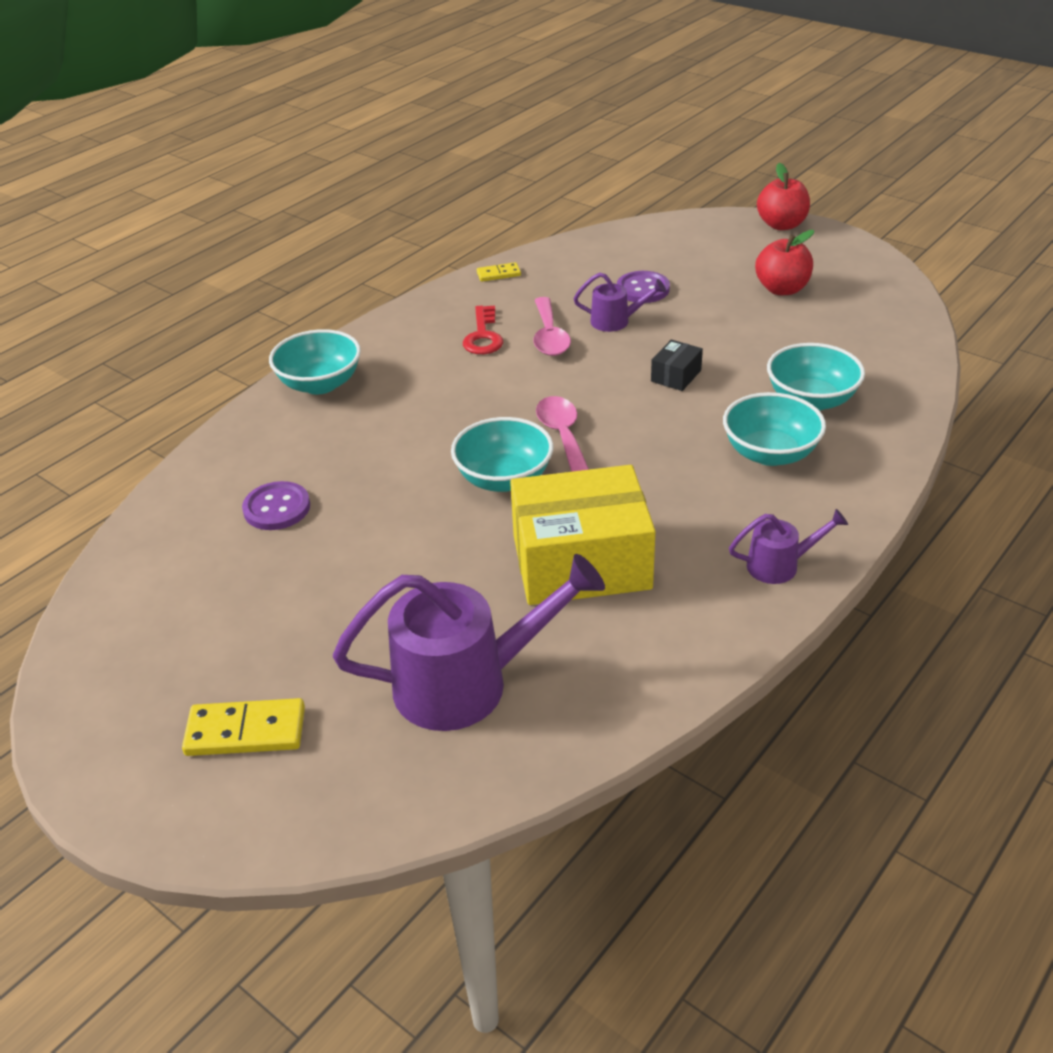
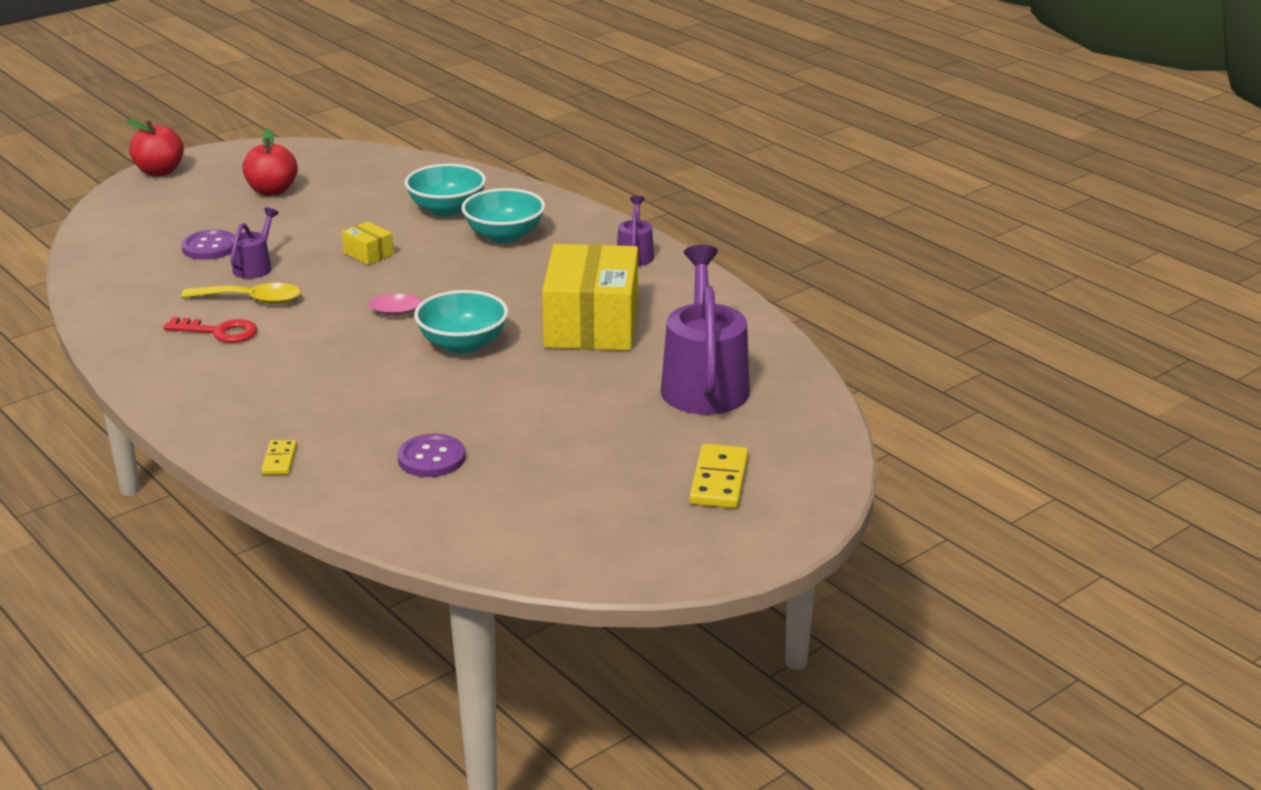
camera: 80 degrees left, 10 degrees down
(320, 384) = (229, 426): turquoise bowl -> none
(498, 274) = (102, 312): yellow domino -> yellow domino (279, 460)
(549, 336) = (251, 300): pink spoon -> yellow spoon
(676, 376) = (368, 254): black box -> yellow box

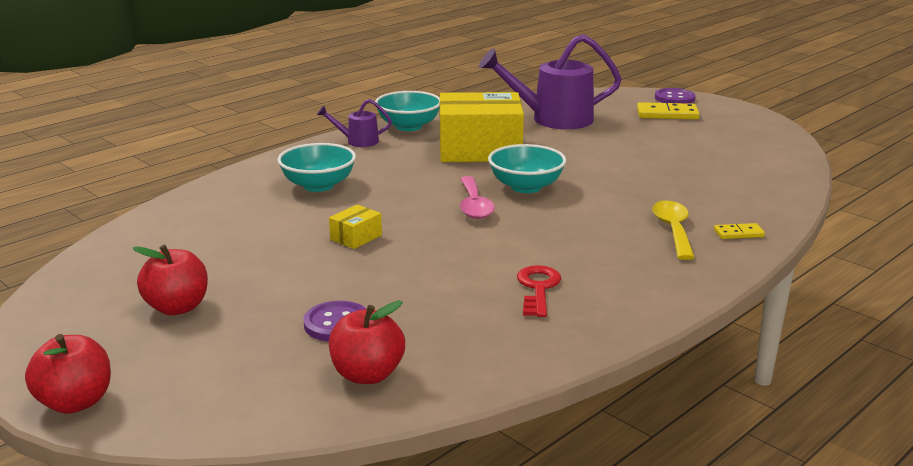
camera: 95 degrees left, 5 degrees down
(127, 258) = (367, 374): none -> red apple
(251, 300) = (465, 281): yellow spoon -> yellow spoon (673, 230)
(255, 266) = (387, 290): purple watering can -> none
(431, 458) = (697, 184): purple button -> purple button (674, 98)
(447, 209) = (254, 212): turquoise bowl -> turquoise bowl (408, 126)

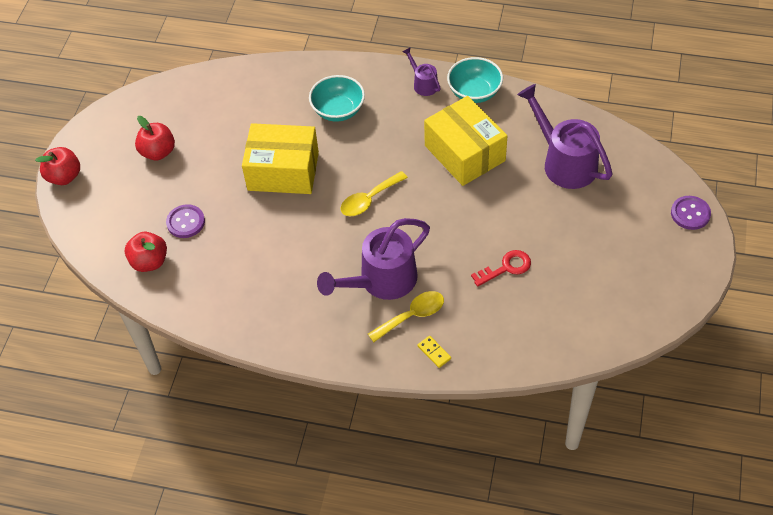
camera: 60 degrees right, 30 degrees up
(356, 237) = (283, 171): yellow box -> yellow box, size x2.42
(474, 206) = (369, 200): pink spoon -> yellow spoon
(526, 187) = (420, 210): turquoise bowl -> none
(538, 288) = (282, 285): red key -> red key (506, 268)
(603, 232) = (381, 281): none -> purple watering can
(667, 114) = (643, 225): yellow domino -> none

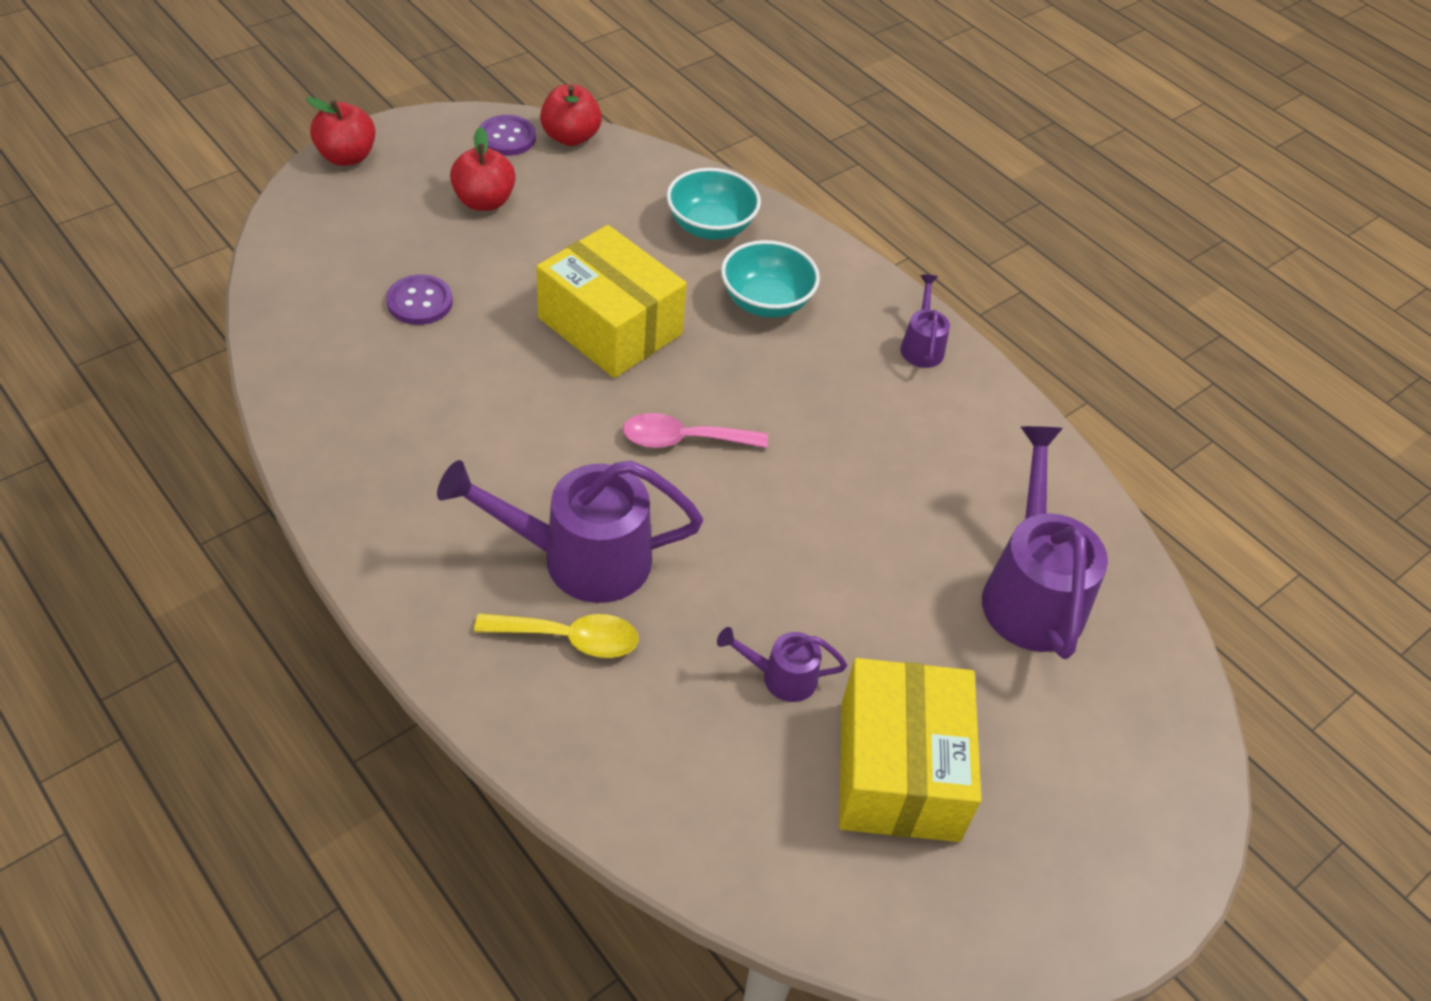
camera: 30 degrees right, 5 degrees down
(149, 262) = (322, 317): red apple -> red apple (570, 137)
(369, 200) = (683, 440): yellow spoon -> pink spoon
(434, 352) = (542, 715): yellow domino -> none
(465, 153) = (887, 474): yellow box -> yellow box (899, 770)
(474, 92) = (986, 404): turquoise bowl -> turquoise bowl (711, 227)
(506, 268) = (780, 677): red key -> purple watering can
(690, 213) = (1173, 822): purple button -> purple button (507, 137)

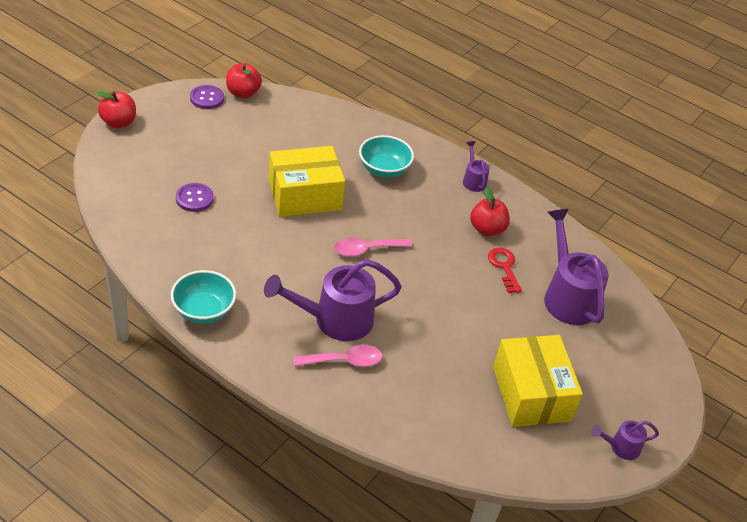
camera: 15 degrees left, 5 degrees down
(484, 201) = (208, 137): red apple -> red apple (487, 229)
(569, 638) = (344, 361): yellow spoon -> pink spoon
(610, 326) = (305, 195): yellow box -> yellow box turned 45 degrees counterclockwise
(711, 227) = (339, 132): turquoise bowl -> turquoise bowl (203, 310)
(780, 677) = (458, 360): purple watering can -> purple watering can (620, 447)
(926, 515) = (504, 267): none -> red key

